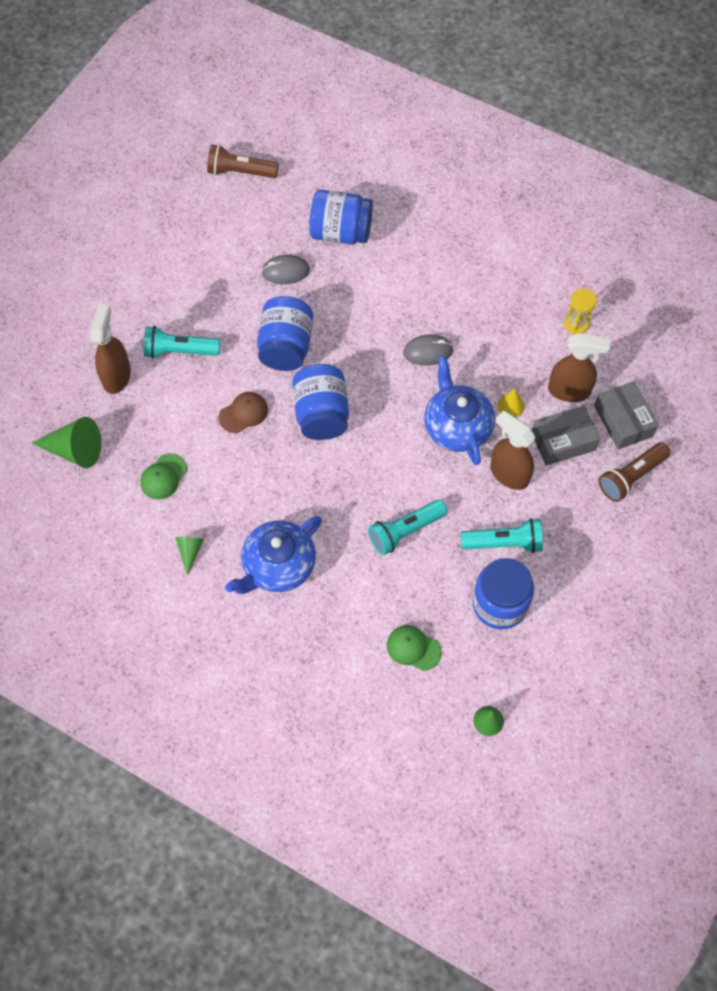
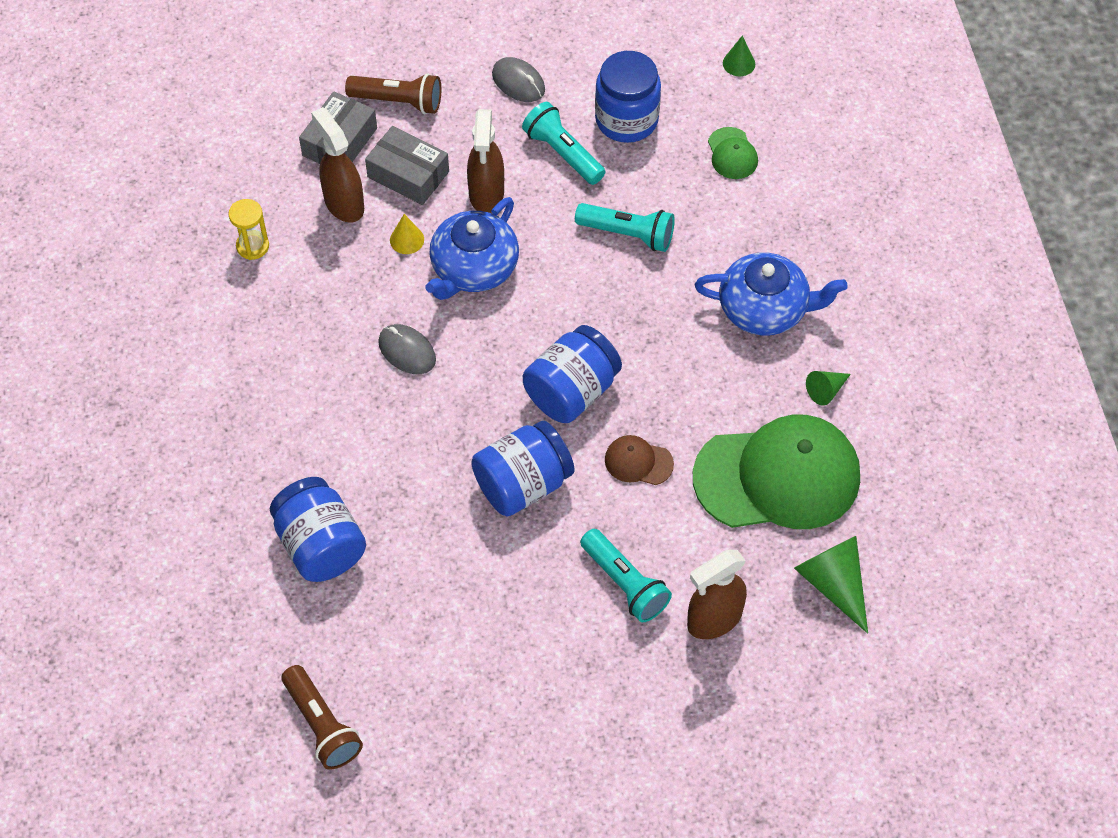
camera: 130 degrees left, 5 degrees down
(163, 477) = (777, 477): green cap -> green cap, size x2.41
(285, 271) = (425, 561): grey mouse -> grey mouse (518, 82)

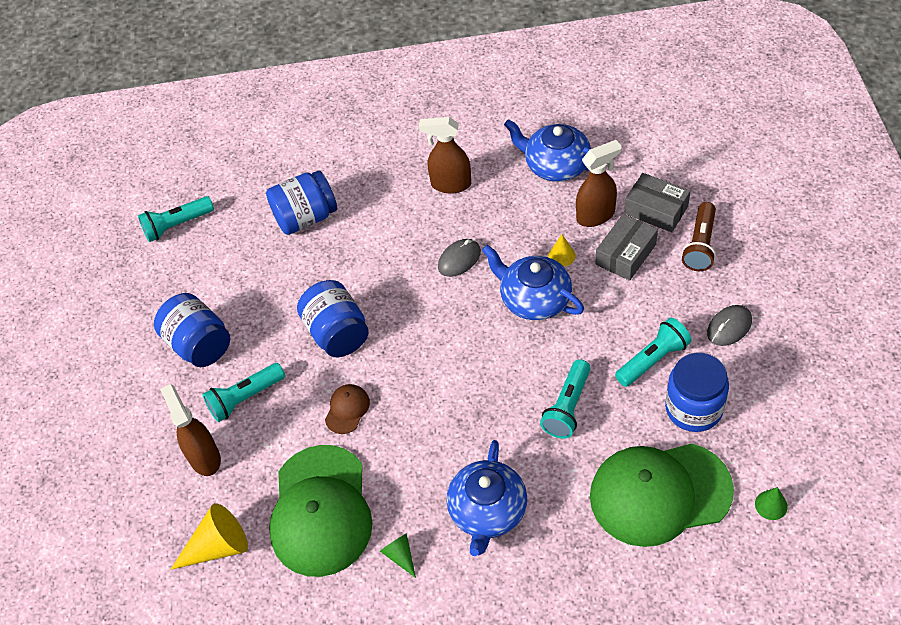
camera: 100 degrees right, 5 degrees down
(252, 246) = (555, 165): yellow hourglass -> blue teapot
(322, 725) = (177, 225): brown flashlight -> turquoise flashlight
(486, 194) = (607, 306): brown spray bottle -> brown spray bottle (450, 184)
(572, 391) = (415, 365): blue jar -> blue jar (199, 344)
(732, 154) = (659, 493): green cap -> green cap, size x2.41
(833, 584) = (218, 546): green cone -> yellow cone

